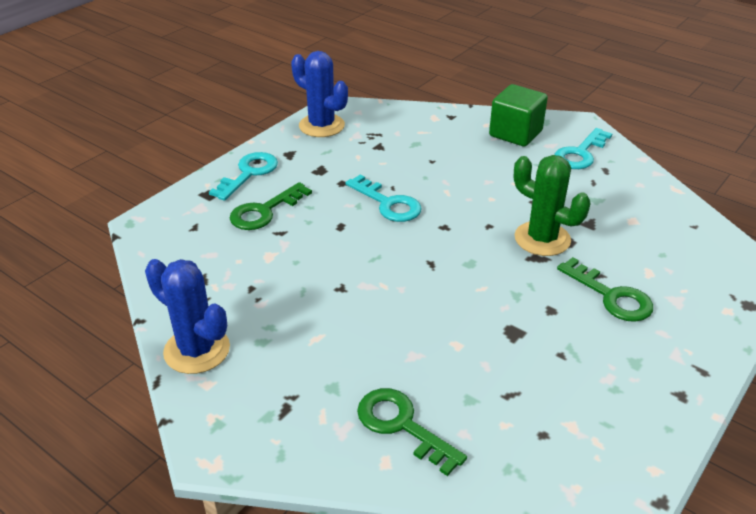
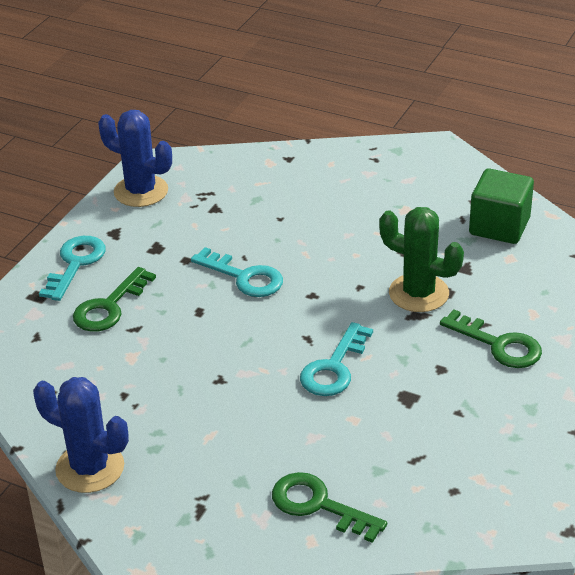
camera: 10 degrees left, 0 degrees up
(515, 133) = (366, 170): green cube -> green cube (499, 226)
(580, 153) = (443, 186): turquoise key -> turquoise key (334, 367)

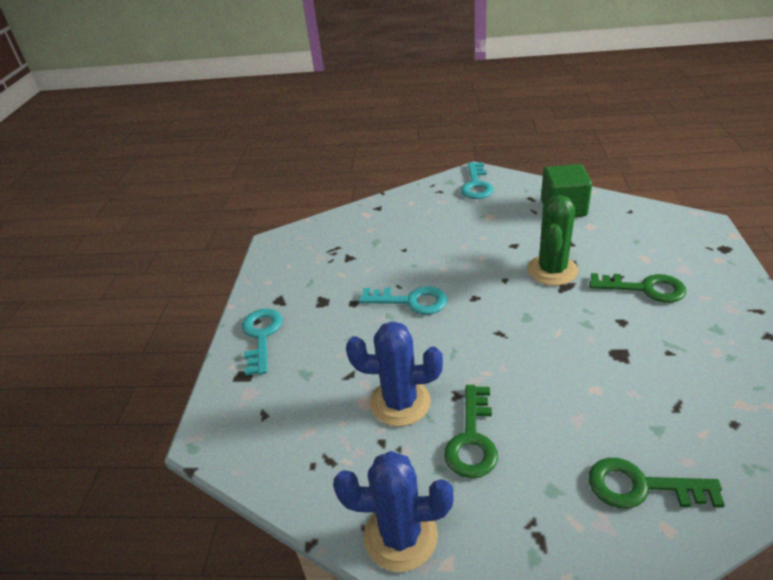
camera: 20 degrees left, 0 degrees up
(109, 307) = (314, 363): green key -> green key (472, 439)
(141, 191) = (281, 262): blue cactus -> blue cactus (400, 402)
(334, 367) = (541, 350): turquoise key -> turquoise key (476, 185)
(418, 293) = (552, 270): green cactus -> green cactus turned 75 degrees counterclockwise

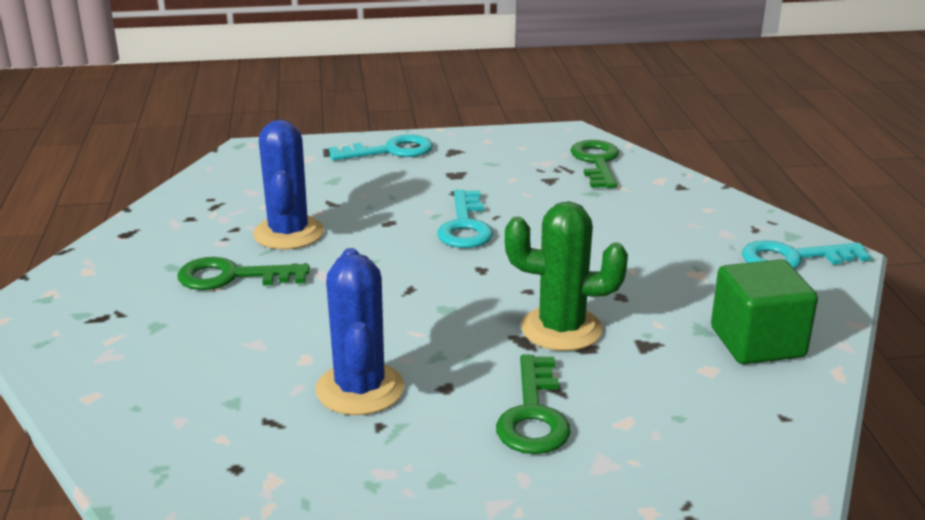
camera: 75 degrees right, 10 degrees down
(400, 536) = (122, 247): blue cactus -> blue cactus (360, 389)
(641, 487) = (148, 382): green key -> green key (596, 162)

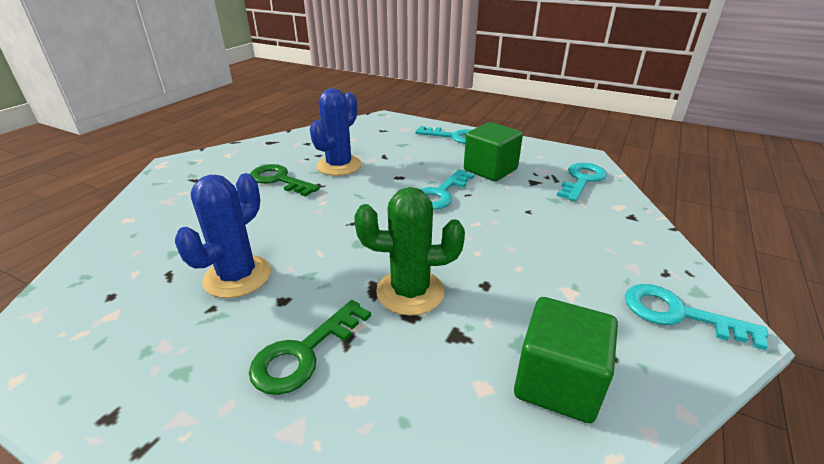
camera: 35 degrees right, 5 degrees up
(486, 180) = (490, 170): none -> green cube
(561, 329) = (410, 292): green cactus -> green cactus turned 45 degrees counterclockwise
(596, 162) = (582, 180): green key -> turquoise key

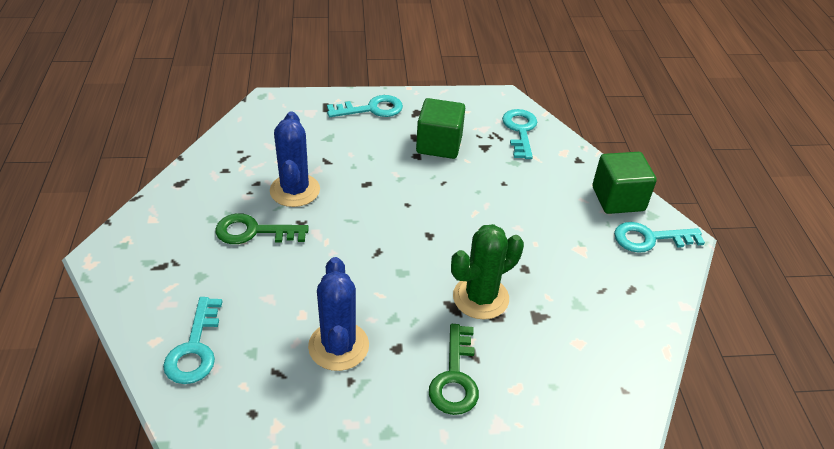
camera: 35 degrees left, 10 degrees up
(440, 194) = (420, 191): turquoise key -> turquoise key (195, 348)
(557, 382) = (615, 319): green cube -> green cube (618, 199)

